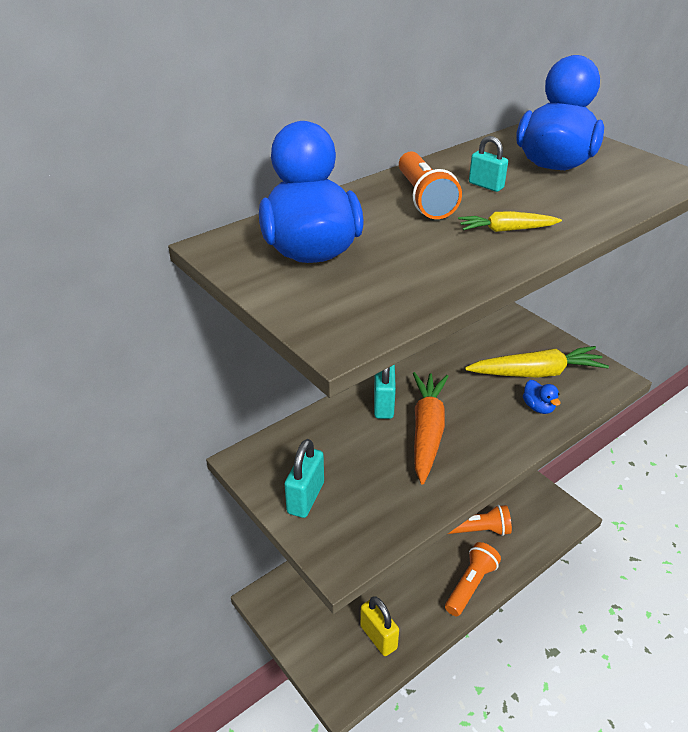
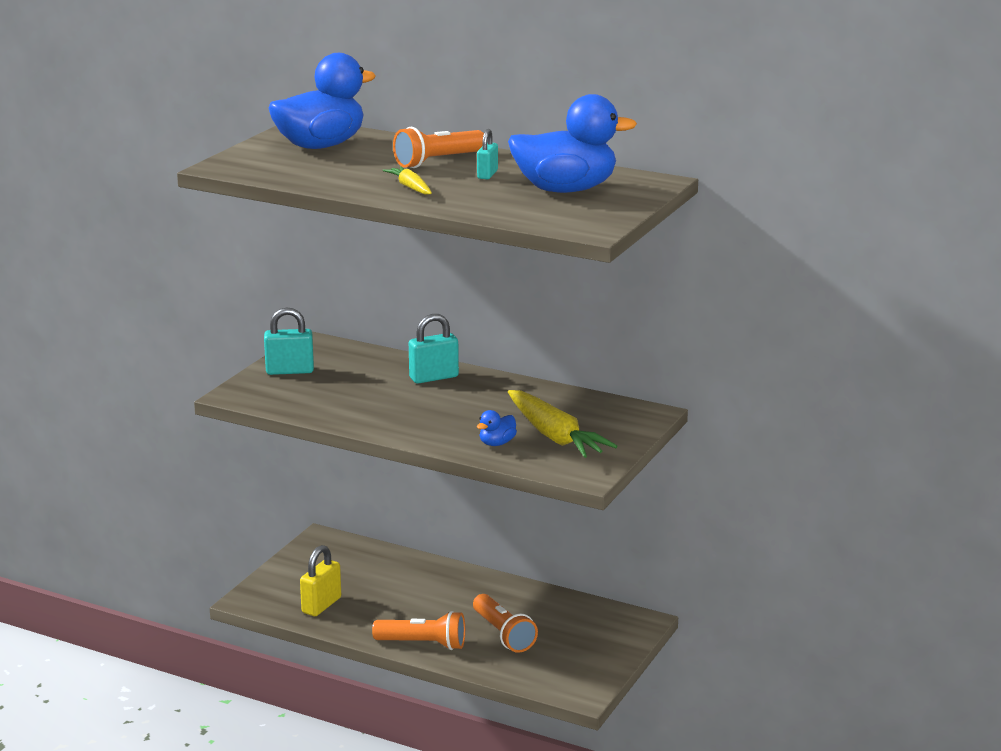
camera: 65 degrees right, 15 degrees down
(427, 431) = (412, 401): orange carrot -> none

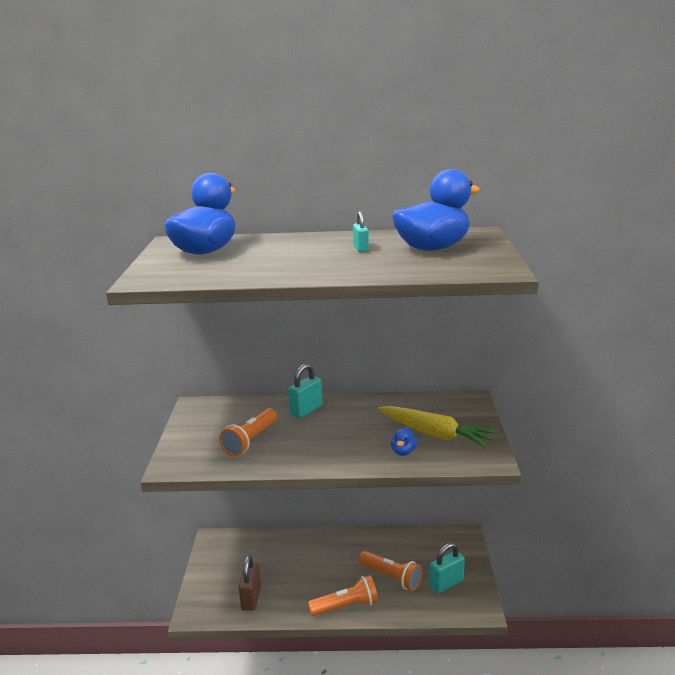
camera: 25 degrees left, 0 degrees up
(290, 371) = (197, 433): turquoise padlock -> turquoise padlock (446, 583)
(321, 605) = (251, 598): yellow padlock -> brown padlock
(410, 187) = (320, 267): yellow carrot -> none
(438, 161) = (310, 246): orange flashlight -> orange flashlight (250, 441)

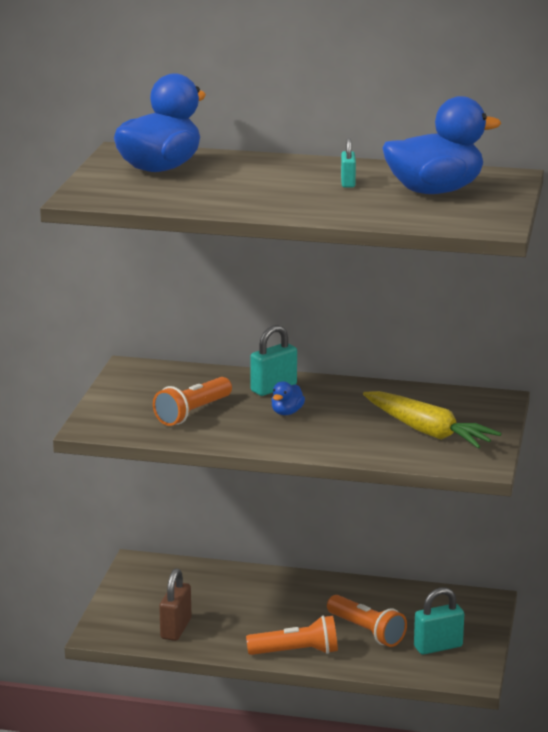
camera: 10 degrees right, 0 degrees up
(403, 451) = (378, 445): blue duck -> blue duck (287, 412)

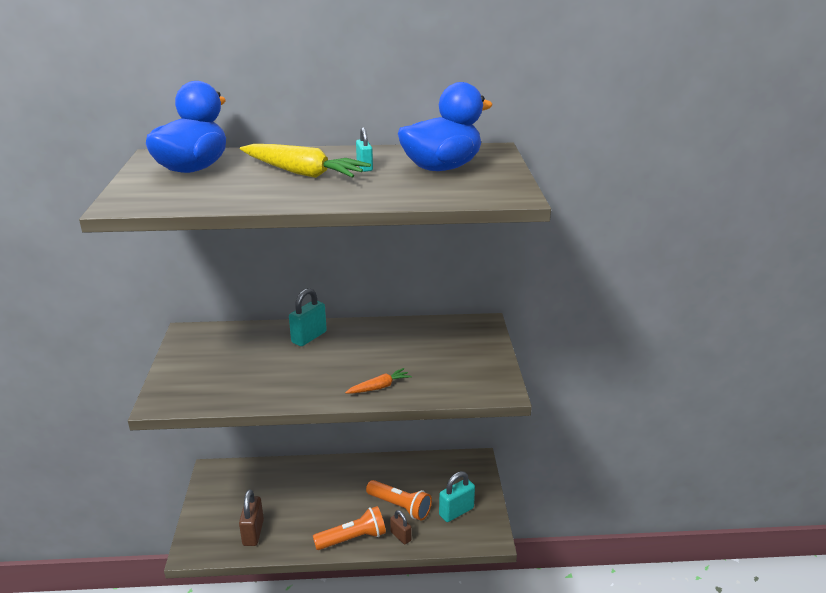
camera: 15 degrees left, 5 degrees up
(193, 413) = (248, 372): orange flashlight -> none
(287, 412) = (326, 360): blue duck -> none
(339, 444) = (379, 387): none -> orange carrot
(357, 659) = (400, 536): none -> brown padlock
(427, 431) = (444, 362): yellow carrot -> yellow carrot (302, 173)

